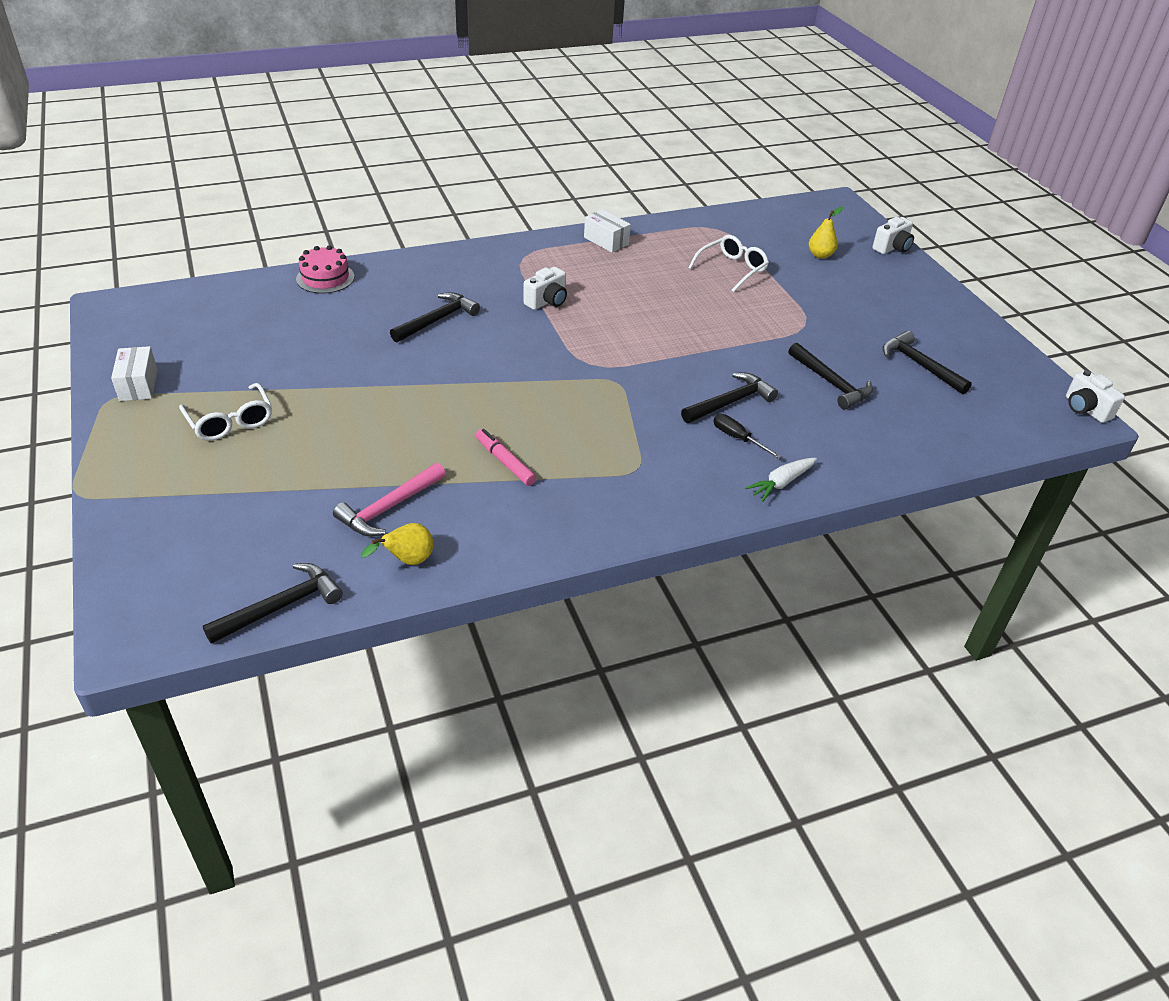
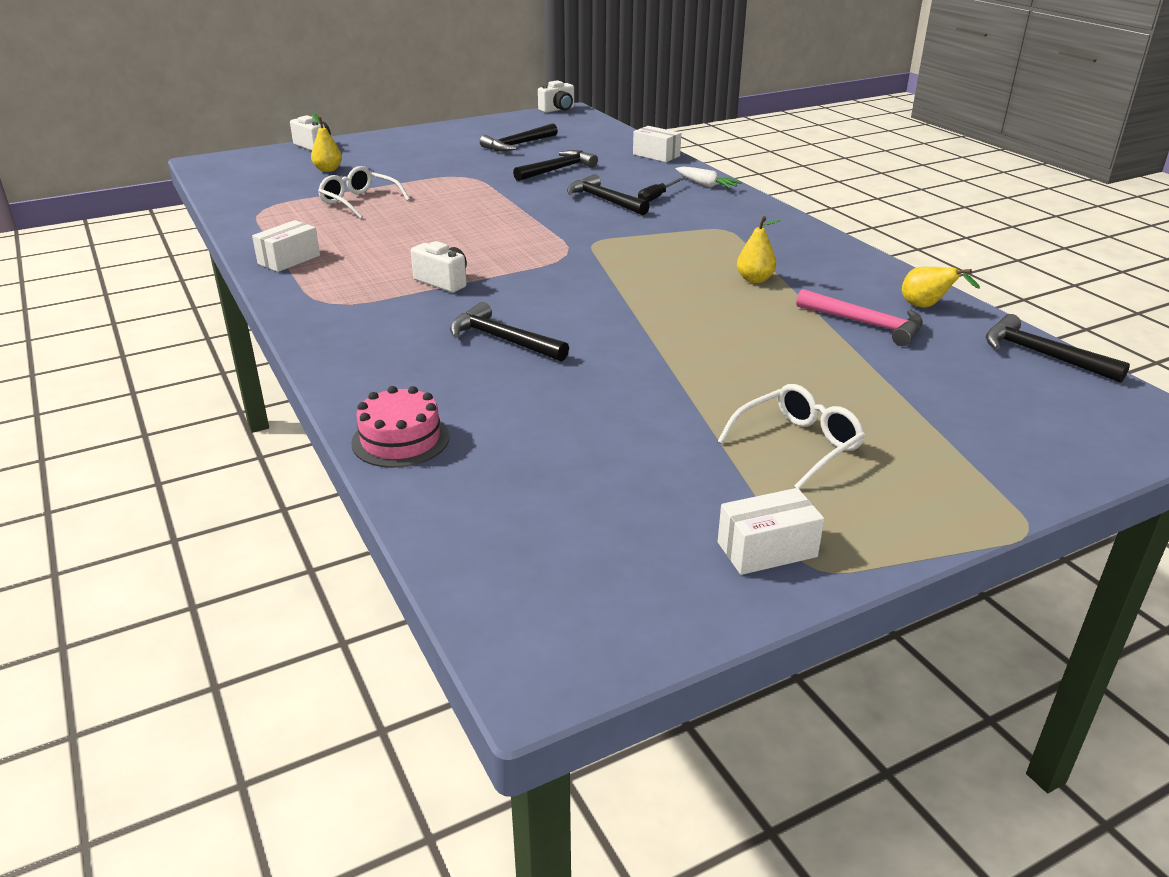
camera: 95 degrees left, 10 degrees down
(505, 462) = (755, 279): pink marker -> yellow pear
(894, 463) = (656, 155): none -> white box

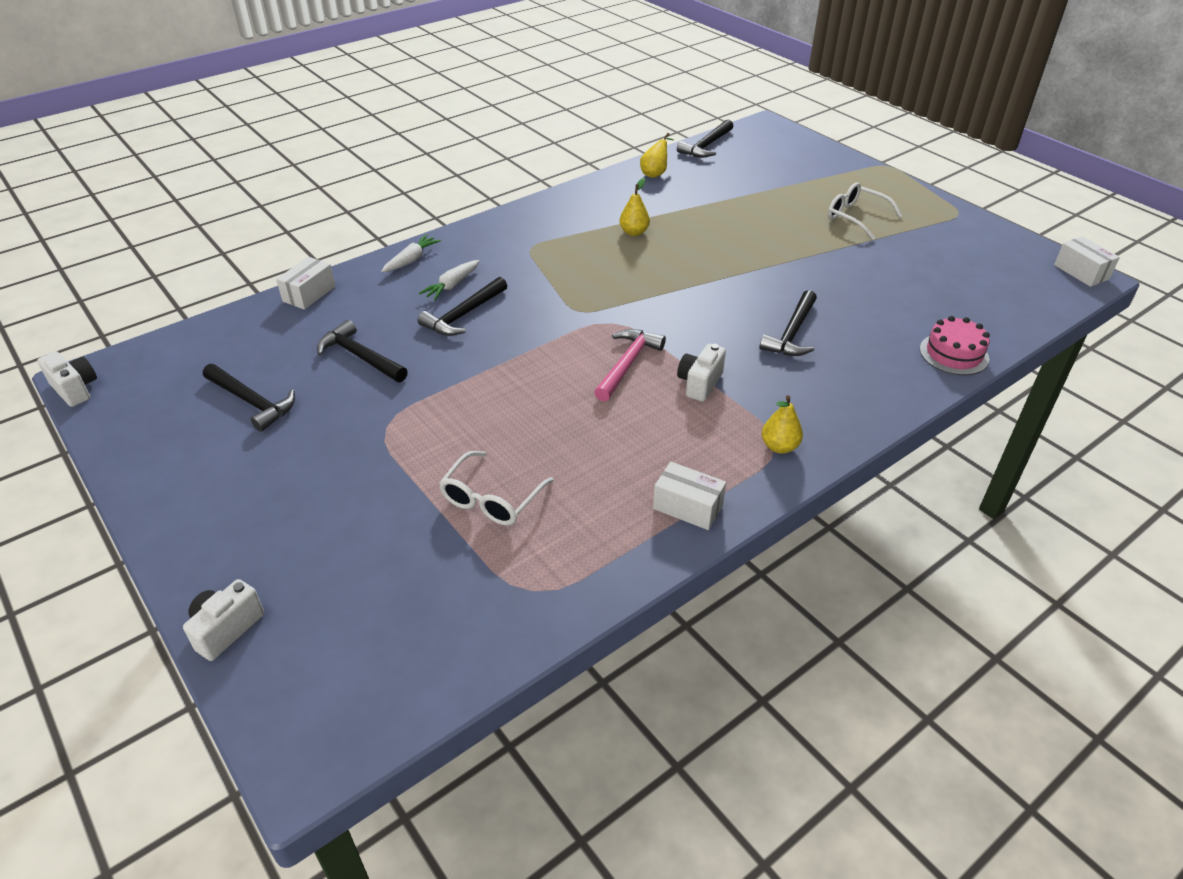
camera: 100 degrees left, 10 degrees up
(328, 170) = (356, 571): yellow pear -> yellow pear (779, 447)
(656, 197) = (452, 285): black screwdriver -> white carrot
(767, 549) = (956, 225): white box -> white box (1081, 272)
(866, 324) = (691, 193): pink hammer -> pink hammer (627, 364)

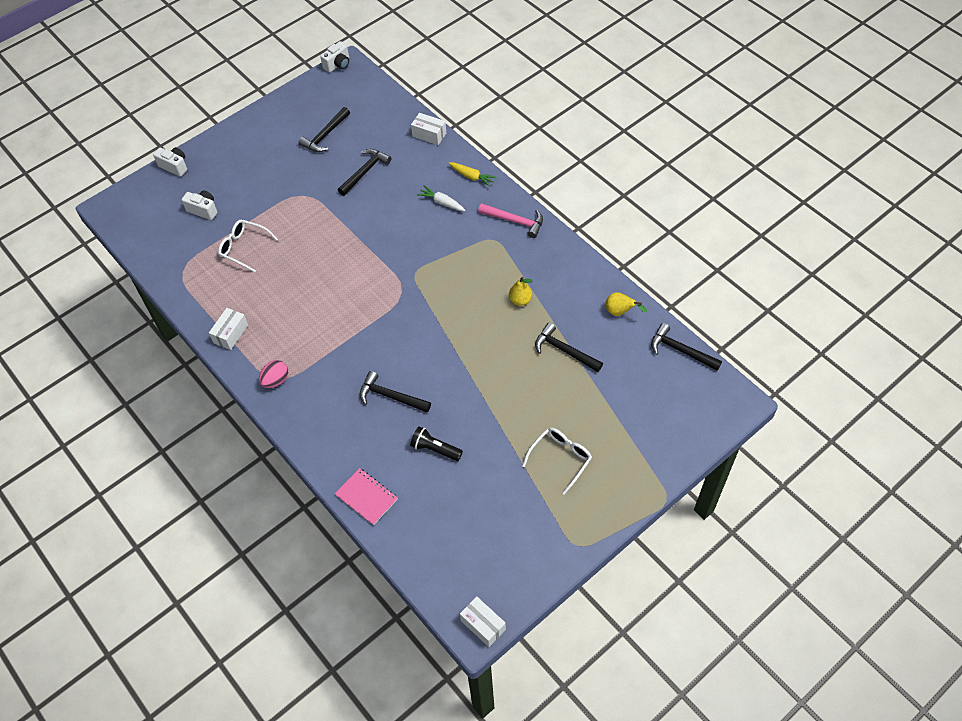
camera: 90 degrees right, 15 degrees up
(411, 260) = (472, 177): white carrot -> yellow carrot
(463, 315) = (408, 213): black hammer -> black hammer (564, 350)
(627, 364) = (356, 302): pink hammer -> pink hammer (515, 221)
(699, 383) = (336, 341): white camera -> white camera (203, 210)
(779, 447) = (276, 380): yellow pear -> pink egg
(865, 299) = (435, 449): none -> black flashlight
(954, 354) = (366, 497): pink cake -> pink notebook
(1081, 272) = (483, 625): white box -> white box turned 75 degrees clockwise

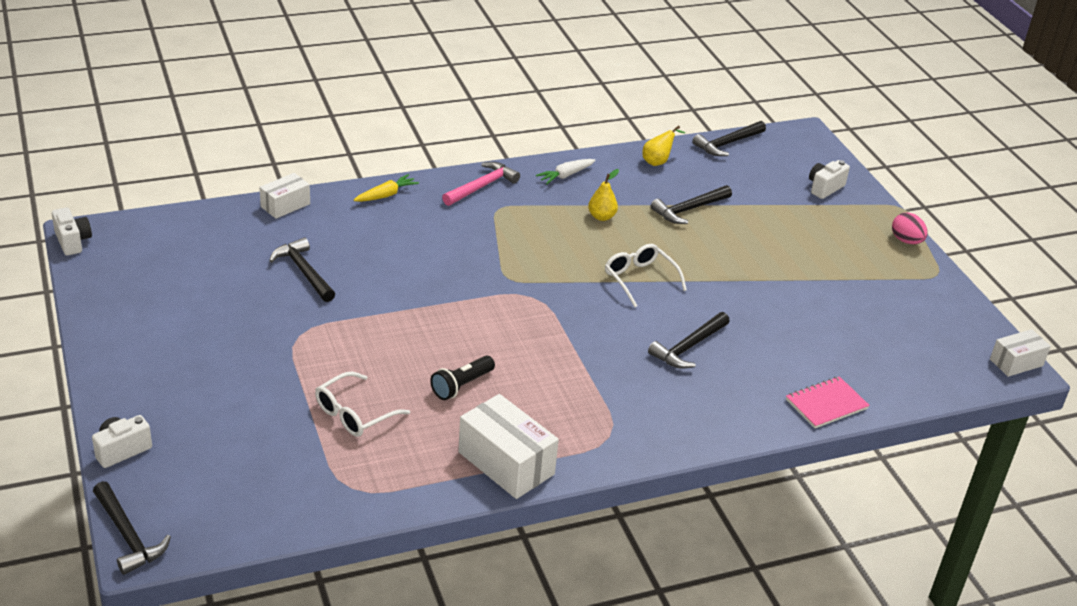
camera: 75 degrees left, 20 degrees down
(203, 210) = (244, 438): white camera -> white camera (824, 188)
(231, 334) = (506, 463): white box -> white box, size x1.67
(276, 380) = (612, 438): pink egg -> pink egg (906, 241)
(325, 135) = (203, 287): black hammer -> black hammer (128, 536)
(435, 449) = (780, 334): black flashlight -> black flashlight (461, 385)
(442, 202) = (410, 228): white carrot -> white carrot (565, 175)
(560, 459) = (829, 254): white glasses -> white glasses (640, 280)

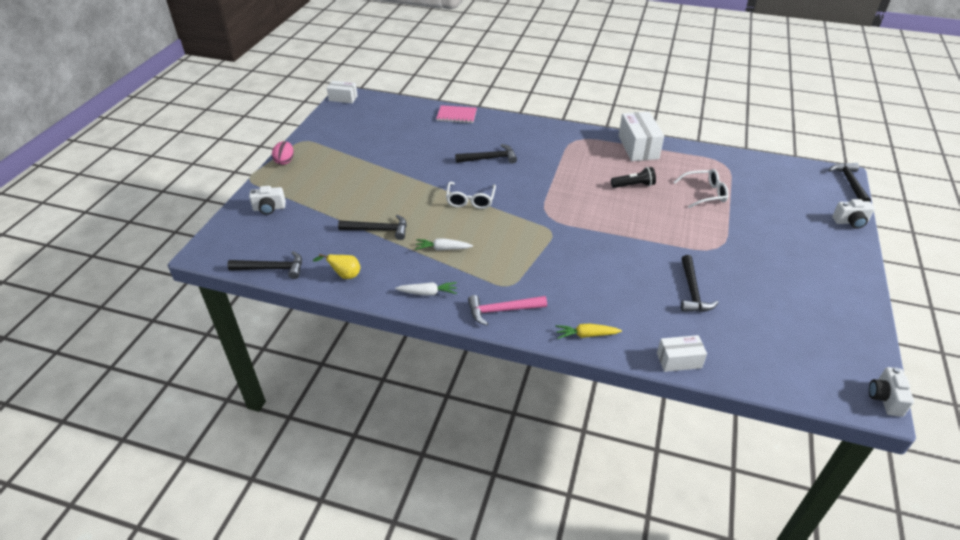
camera: 140 degrees left, 5 degrees up
(601, 217) = (443, 249): yellow pear -> white carrot

